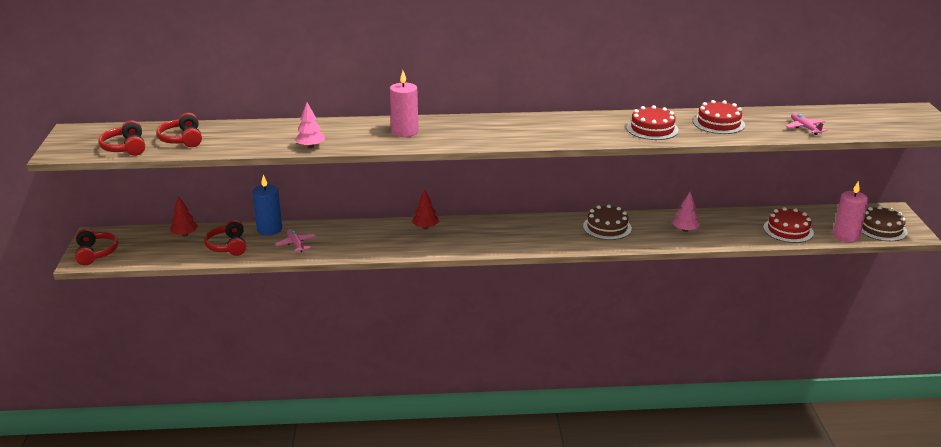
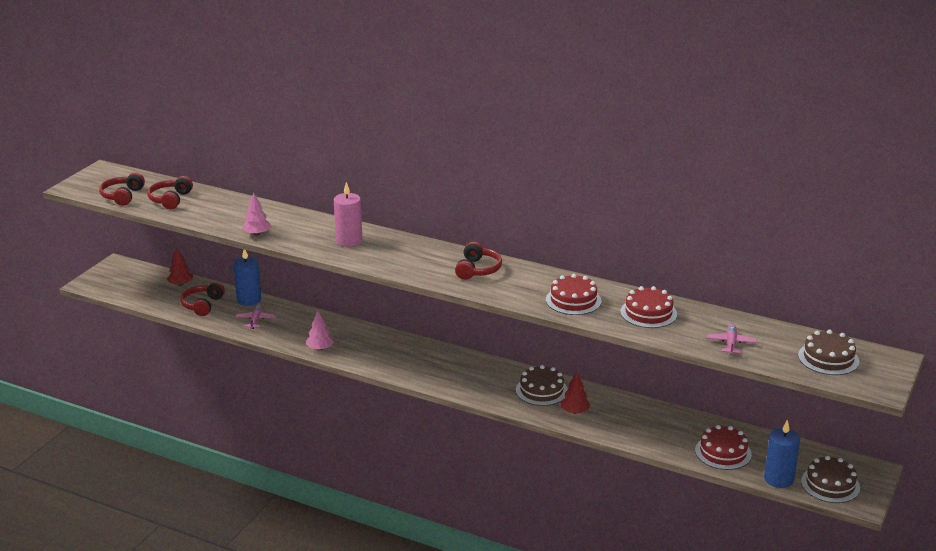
camera: 30 degrees right, 0 degrees up
(96, 253) = (103, 280): red headphones -> red headphones (478, 270)
(425, 227) = (377, 338): red tree -> red tree (574, 412)
(685, 230) = (615, 418): pink tree -> pink tree (320, 348)
(846, 236) = (778, 479): pink candle -> blue candle
(879, 120) = (828, 358): none -> brown cake

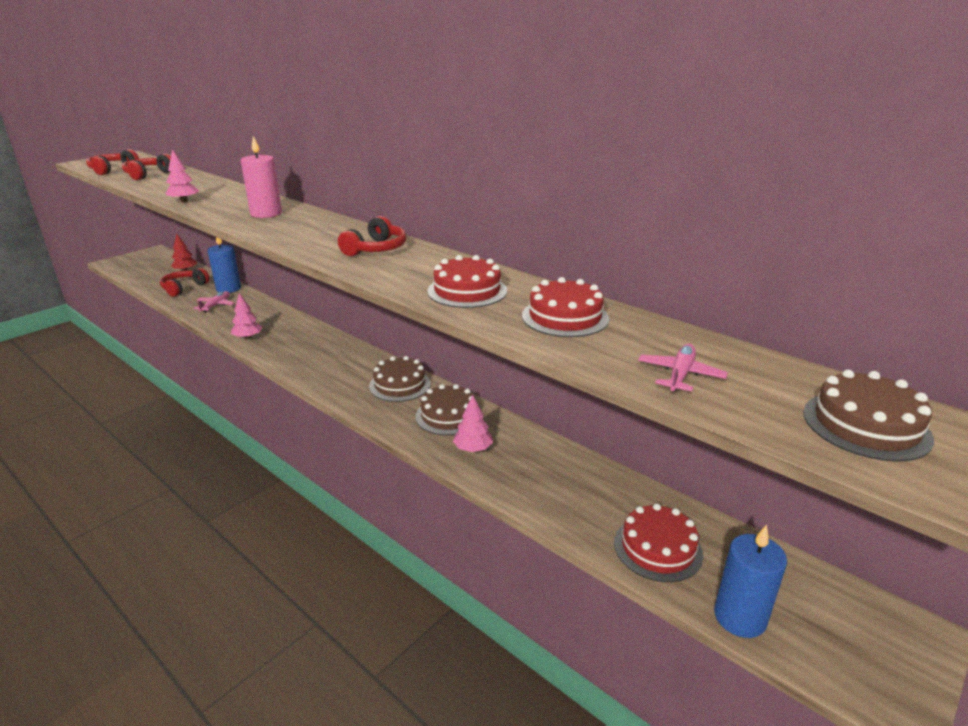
camera: 15 degrees right, 0 degrees up
(574, 412) = (473, 449): red tree -> pink tree
(830, 484) = (834, 649): brown cake -> brown cake (400, 385)

